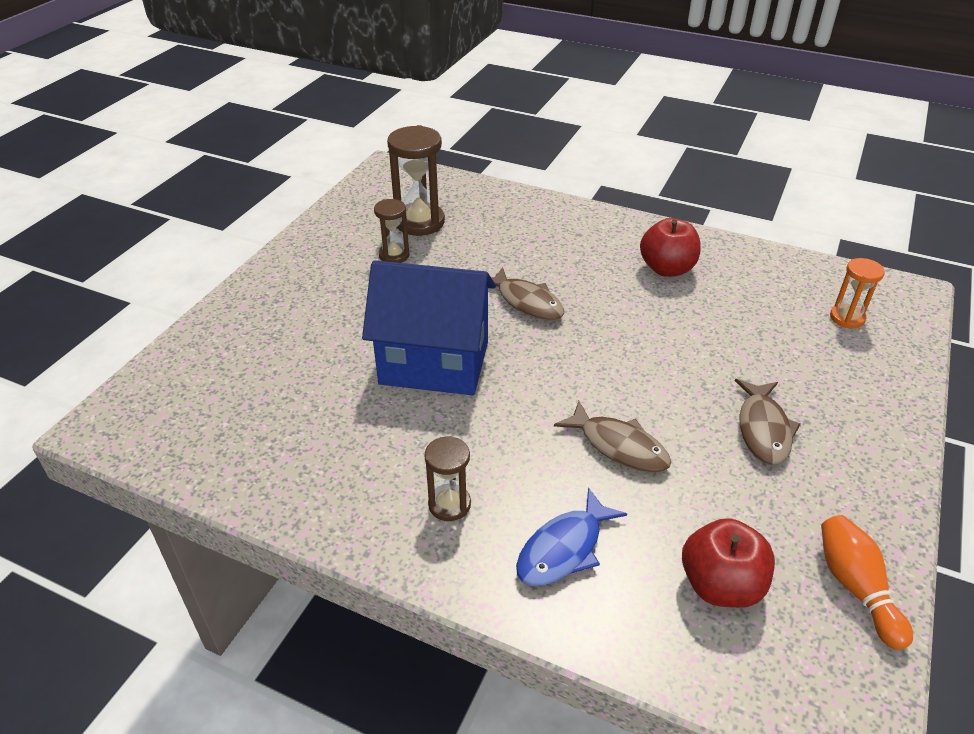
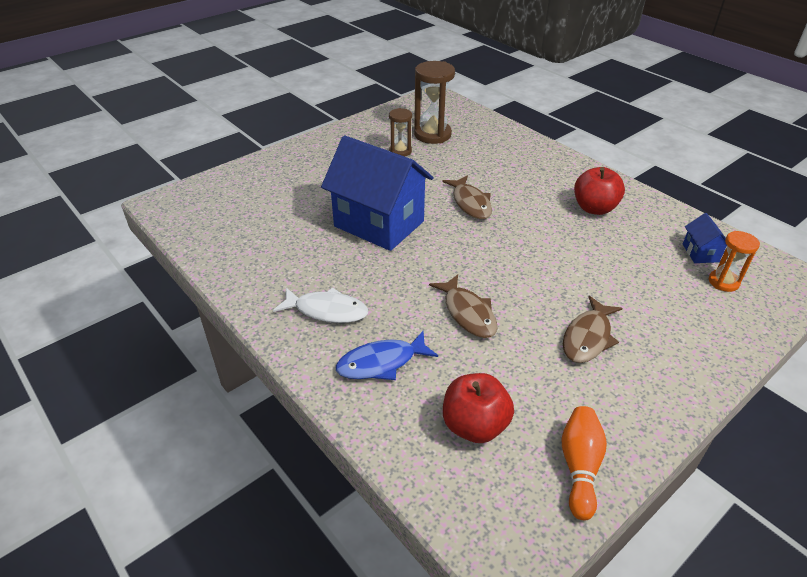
camera: 25 degrees right, 0 degrees up
(449, 504) = (327, 311): brown hourglass -> white fish
(804, 291) = (700, 253): none -> blue house

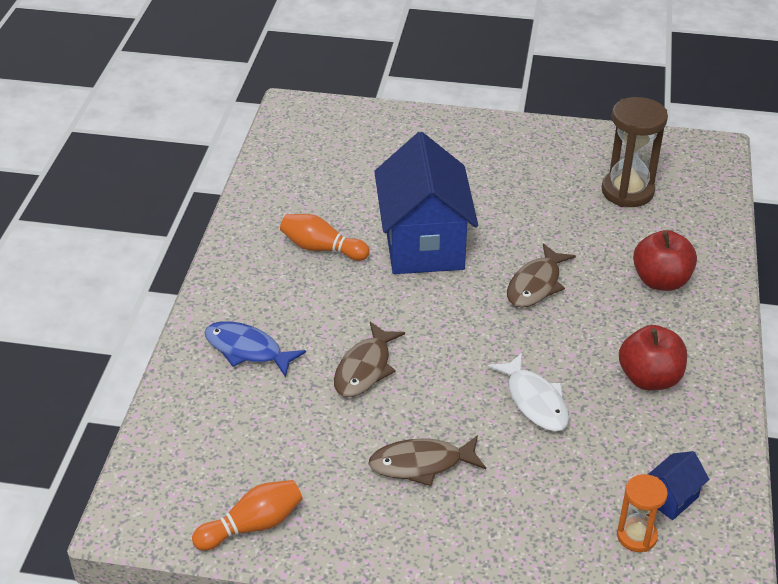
camera: 50 degrees right, 0 degrees up
(322, 267) = (321, 248): none -> orange bowling pin
(327, 311) = (272, 284): white fish -> white fish (534, 401)
(400, 151) = (563, 188): brown hourglass -> none
(474, 425) = (235, 441): red apple -> red apple (661, 281)

